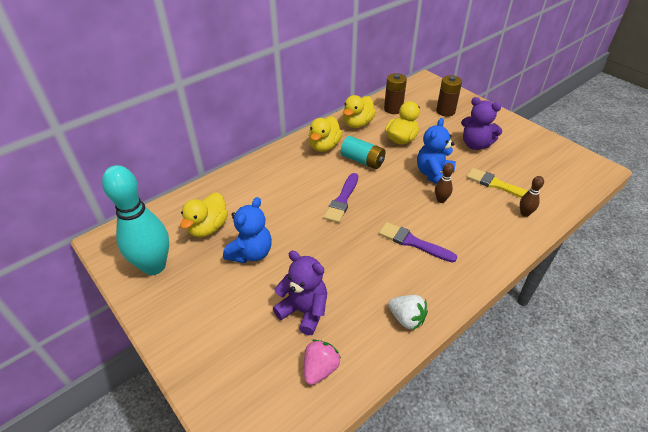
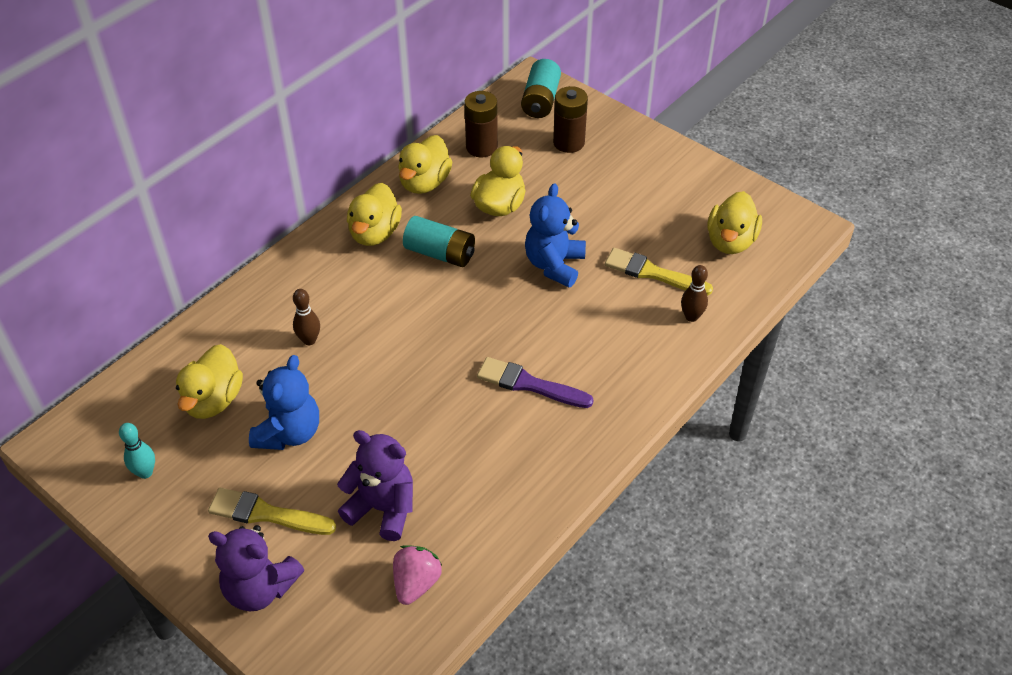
camera: 10 degrees left, 5 degrees up
(154, 266) = (145, 472): turquoise bowling pin -> turquoise bowling pin, size x0.42
(225, 304) = (266, 514): none -> yellow brush
(342, 200) = (416, 328): purple brush -> none
(406, 318) = (527, 499): white strawberry -> none
(429, 90) = (540, 100): none -> turquoise battery
(441, 200) = (567, 309): brown bowling pin -> brown bowling pin (309, 340)
(475, 144) = (618, 203): purple teddy bear -> purple teddy bear (260, 588)
(549, 172) = (730, 241): none -> yellow duck

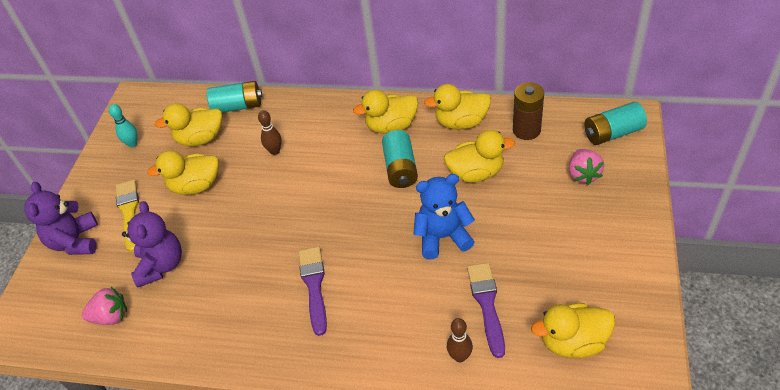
camera: 65 degrees right, 0 degrees up
(197, 344) = (238, 106): none -> turquoise battery
(289, 432) = (196, 186): blue teddy bear -> yellow duck
(568, 142) = (583, 174): brown battery -> pink strawberry
(652, 273) = (486, 304): yellow brush -> purple brush

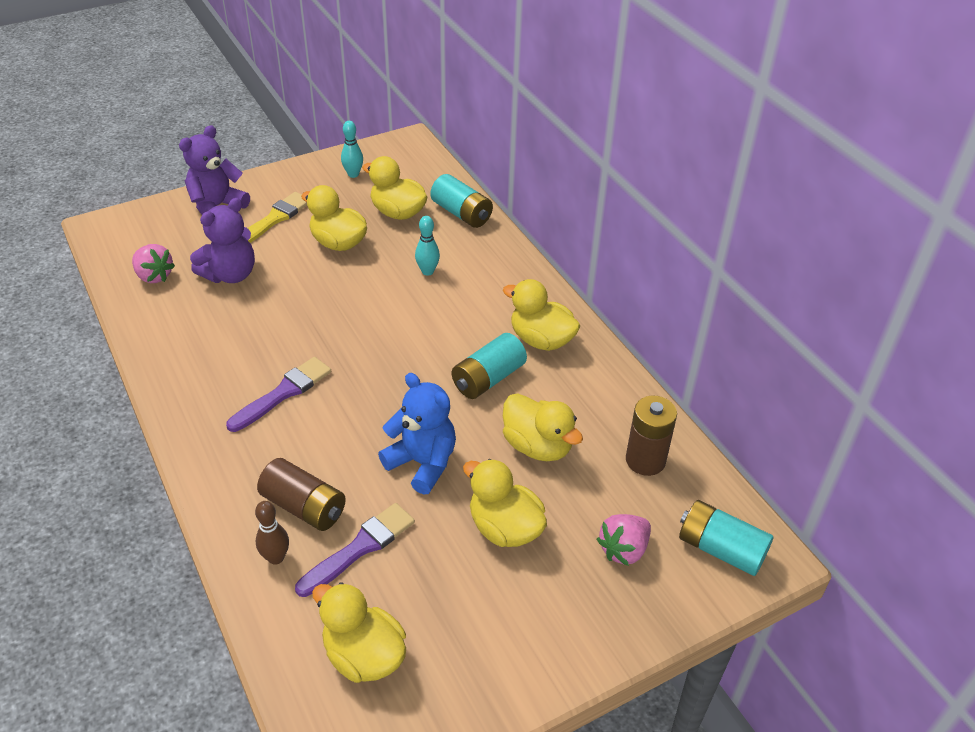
camera: 45 degrees right, 5 degrees down
(275, 151) = (427, 271): brown bowling pin -> turquoise bowling pin
(428, 320) = (304, 507): none -> brown battery
(461, 122) = (601, 395): yellow duck -> yellow duck (504, 528)

